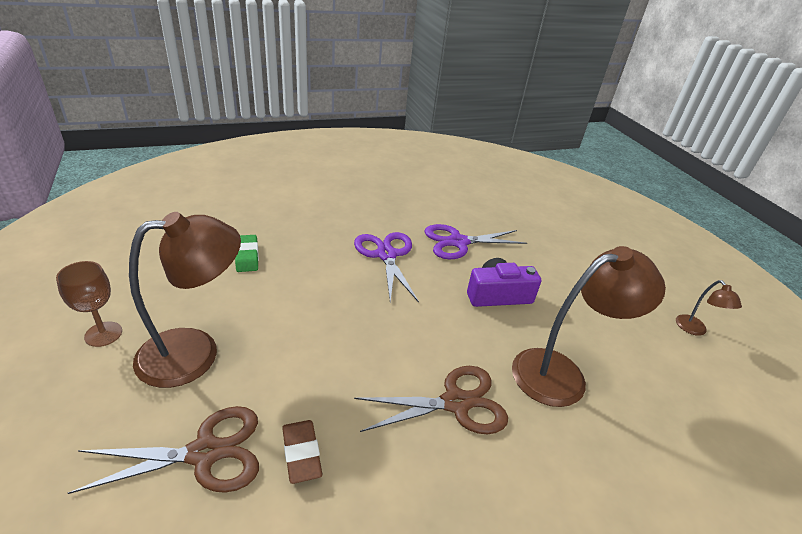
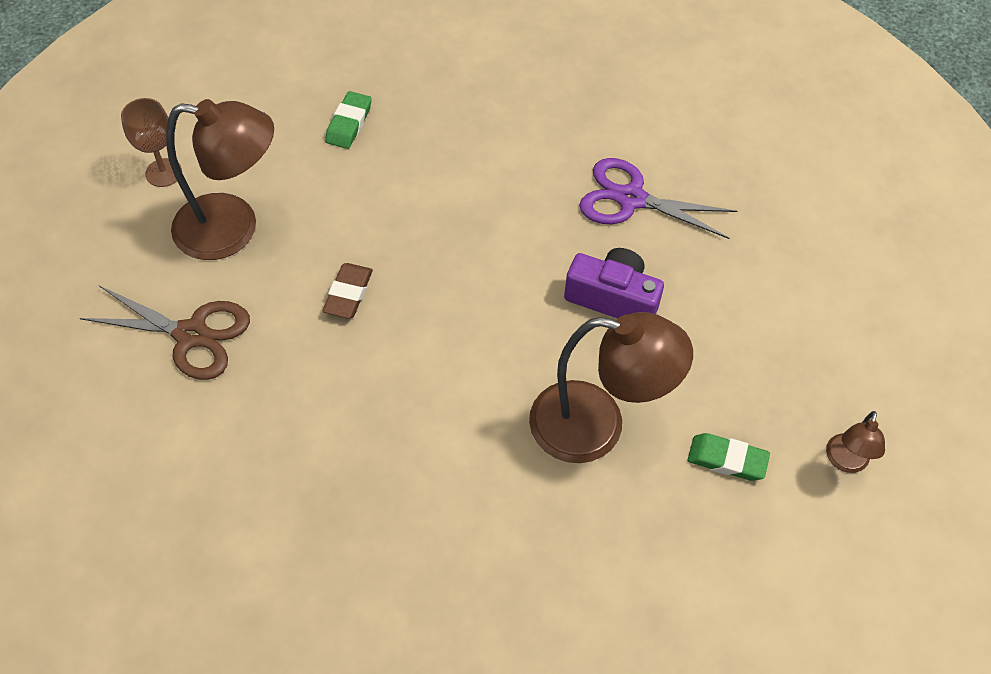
camera: 35 degrees right, 20 degrees up
(301, 453) = (268, 375): brown eraser -> brown eraser (348, 294)
(386, 255) = (516, 183): purple scissors -> none
(455, 403) = (446, 399): brown scissors -> none
(645, 357) = (727, 460): none -> green eraser

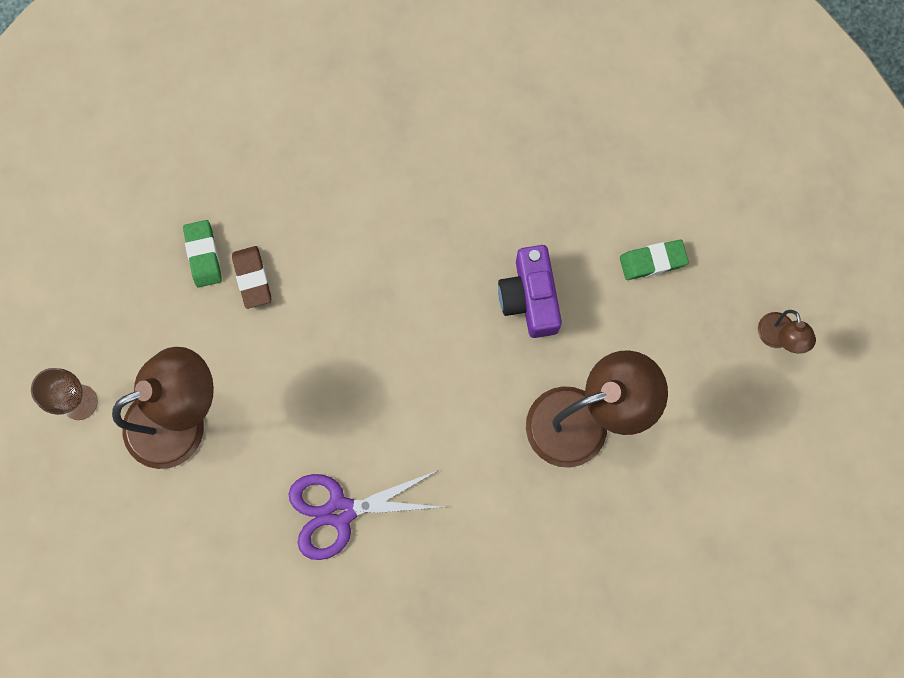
camera: 30 degrees left, 20 degrees up
(191, 335) = (220, 537): brown scissors -> none
(348, 294) = (319, 422): brown eraser -> brown eraser (252, 278)
(613, 298) = (530, 298): purple camera -> purple camera turned 90 degrees counterclockwise
(631, 199) = (489, 191): purple scissors -> purple scissors (340, 511)
(727, 460) = (693, 389): green eraser -> green eraser (652, 261)

